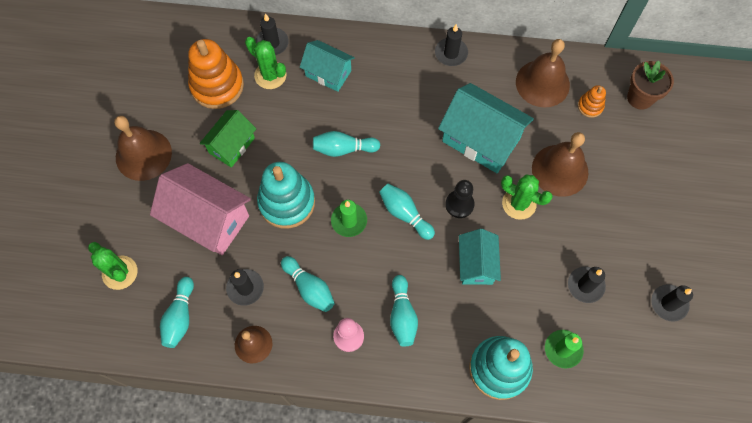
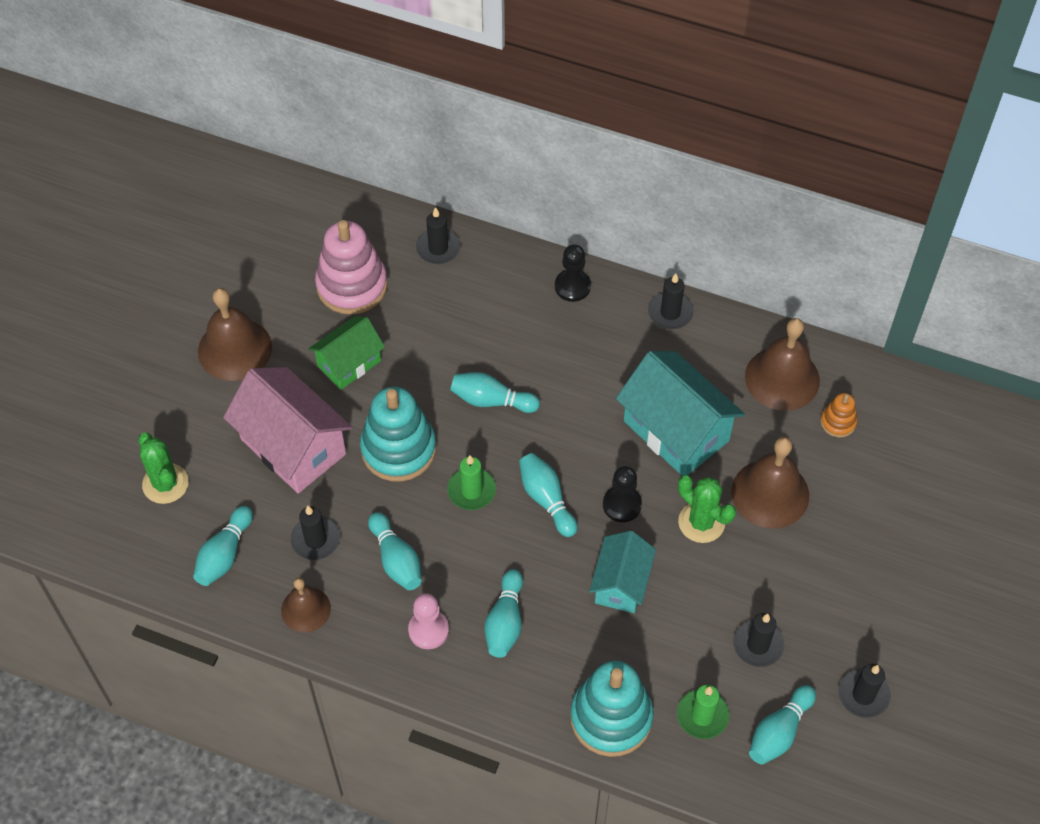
camera: 15 degrees right, 10 degrees down
(217, 86) = (352, 285): orange stacking toy -> pink stacking toy
(270, 75) = (424, 288): green cactus -> none
(328, 73) = (500, 302): turquoise house -> none
(376, 50) = (572, 286): none -> black pawn
(620, 347) = (779, 732): none -> turquoise bowling pin
(640, 98) = (910, 427): brown flower pot -> none

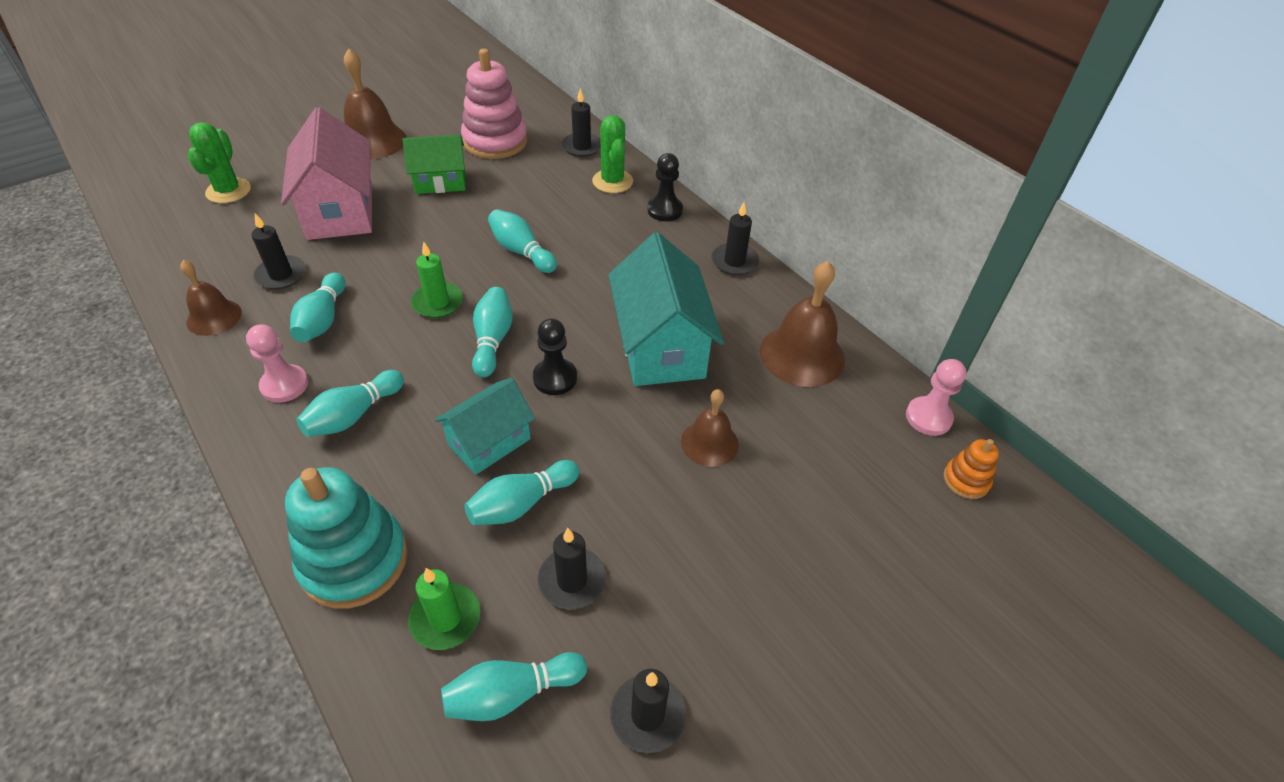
camera: 30 degrees right, 10 degrees down
(224, 554) = (208, 251): turquoise bowling pin -> turquoise bowling pin (521, 503)
(398, 449) = (413, 248): turquoise stacking toy -> none
(701, 522) = (617, 431): green cactus -> green cactus (612, 181)
(770, 493) = (709, 443): brown bell -> brown bell, size x0.62
(838, 422) = (833, 417): orange stacking toy -> orange stacking toy (966, 480)
(900, 384) = (928, 417): none -> pink pawn

